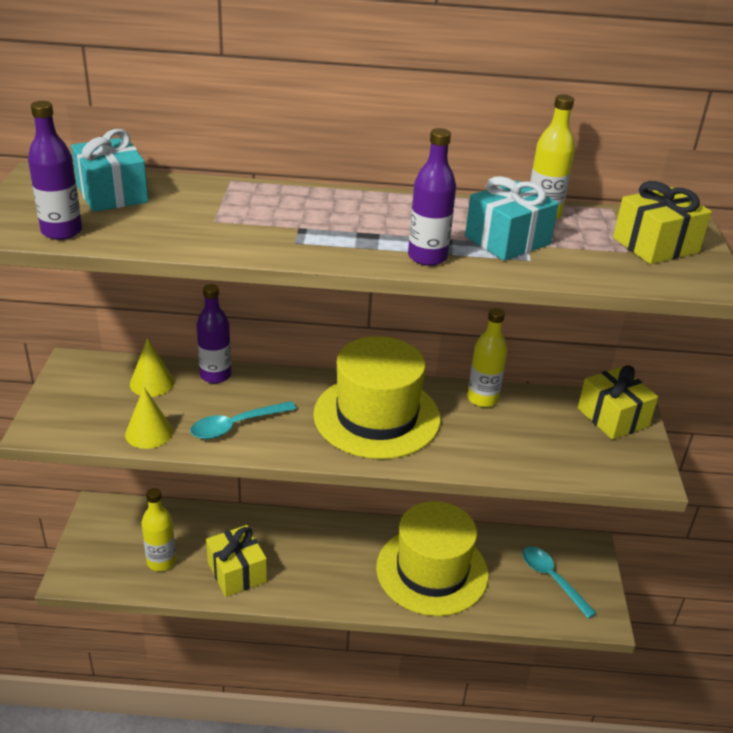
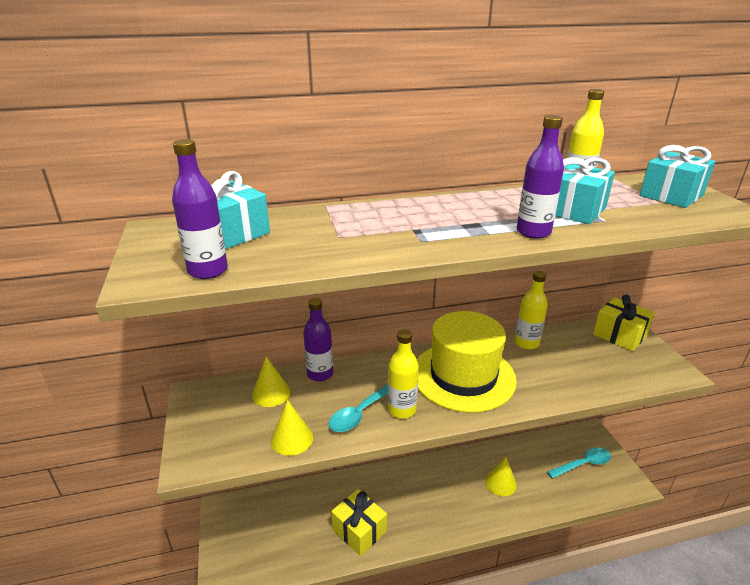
camera: 15 degrees left, 5 degrees down
(161, 561) = (294, 540): yellow bottle -> yellow bottle (402, 409)
(432, 570) = (500, 483): yellow hat -> yellow cone
(552, 579) = (583, 464): turquoise spoon -> turquoise spoon turned 120 degrees clockwise
(655, 245) = (671, 195): yellow gift -> turquoise gift

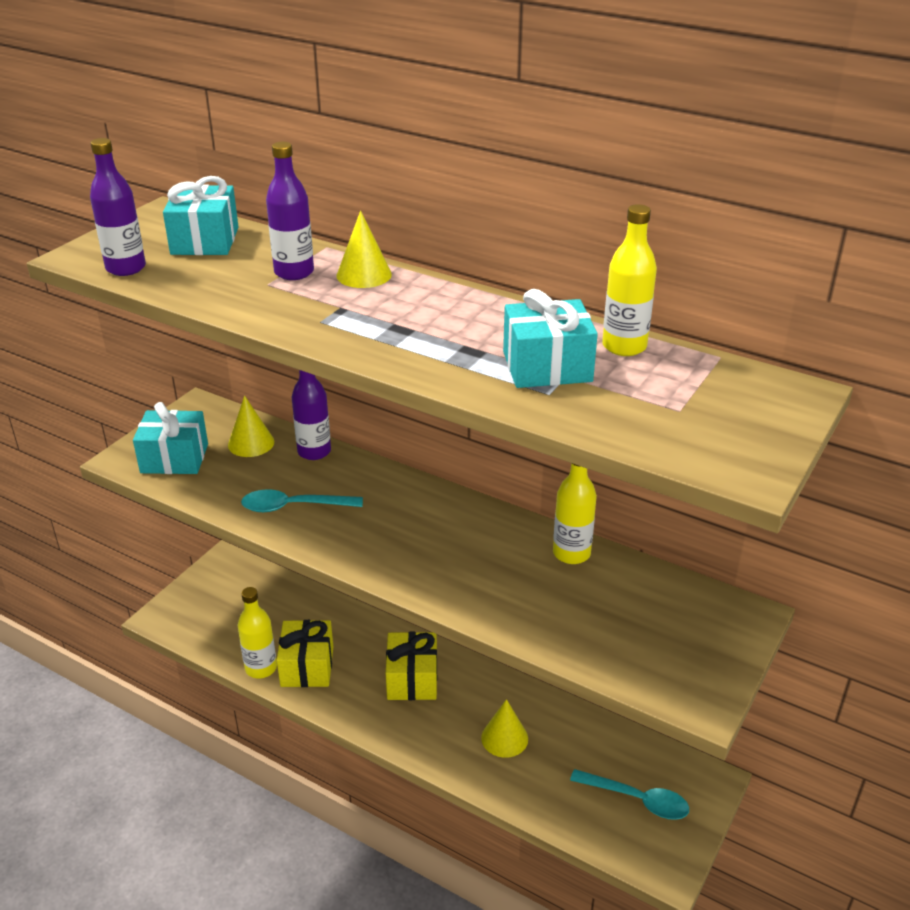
camera: 45 degrees right, 5 degrees up
(292, 439) = (211, 490): yellow cone -> yellow cone (364, 275)
(402, 409) = (330, 528): yellow bottle -> yellow bottle (261, 668)
(463, 376) = (439, 538): yellow hat -> none
(533, 232) = (436, 365): purple bottle -> purple bottle (294, 272)
(619, 335) = (713, 621): yellow gift -> yellow gift (412, 679)
(671, 195) = (725, 411): turquoise gift -> turquoise gift (174, 458)

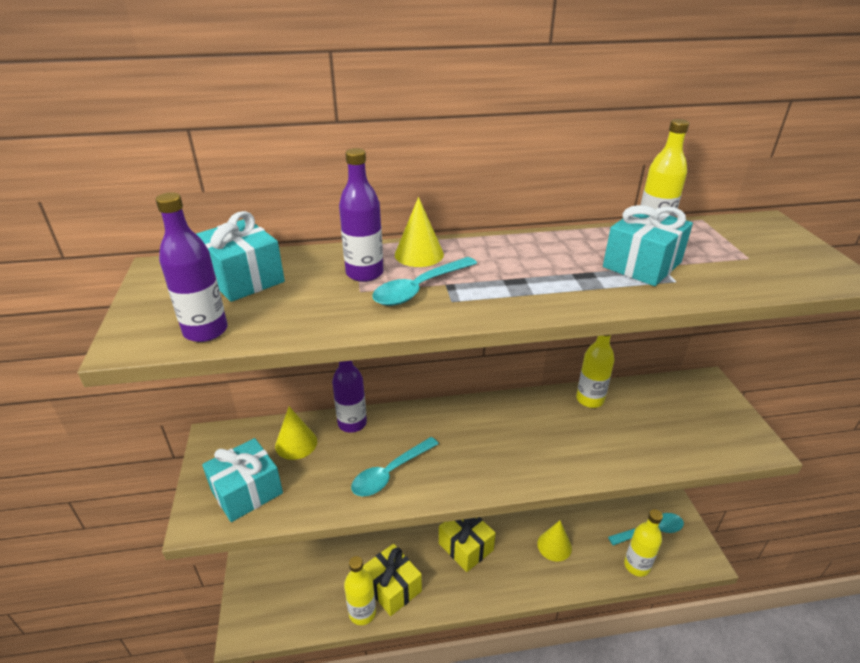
camera: 40 degrees left, 0 degrees up
(313, 302) = (420, 289): none -> turquoise spoon
(574, 816) = (636, 566): none -> yellow bottle

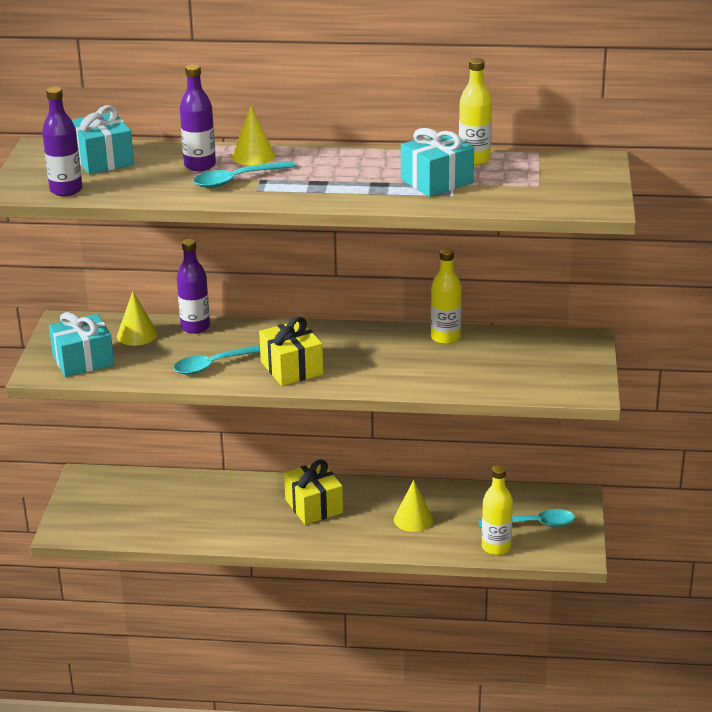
camera: 15 degrees right, 5 degrees down
(362, 613) = (183, 537): yellow bottle -> none
(392, 587) = (221, 524): yellow gift -> yellow gift (291, 368)

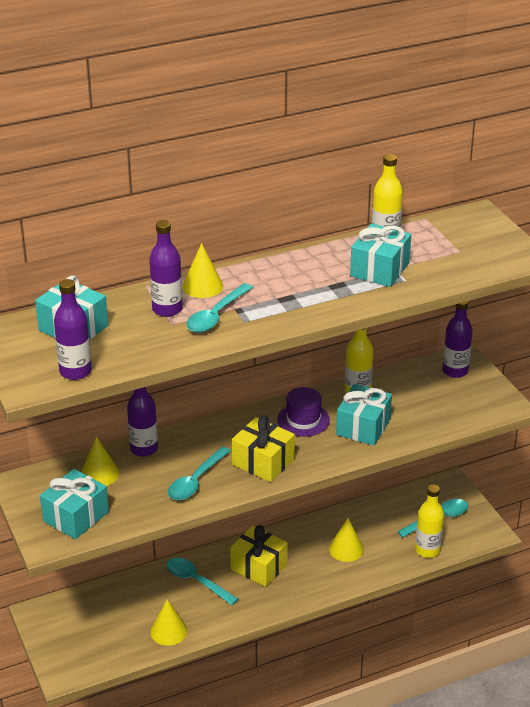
camera: 30 degrees left, 5 degrees up
(182, 530) = (169, 631): none -> yellow cone
(245, 499) = (196, 581): none -> turquoise spoon
(366, 346) = (303, 420): none -> purple hat
(419, 368) = (363, 427): none -> turquoise gift
(566, 348) = (455, 371): none -> purple bottle

